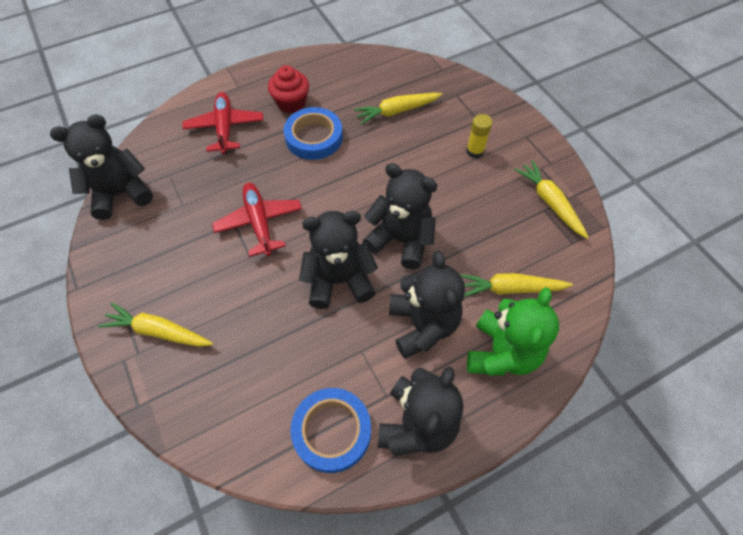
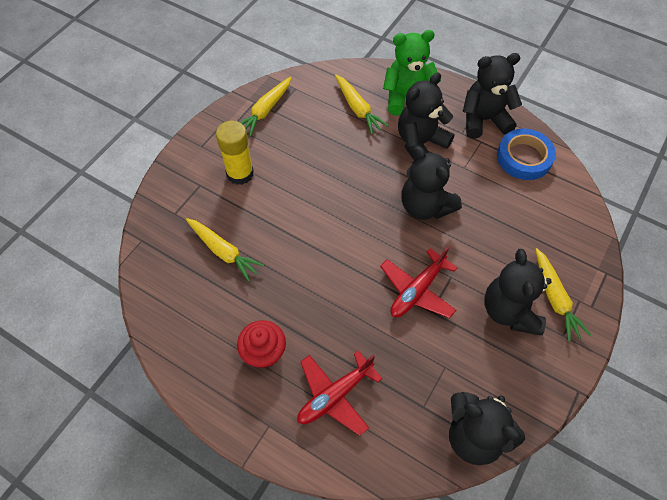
camera: 120 degrees left, 0 degrees up
(314, 137) = (297, 304): blue tape -> none
(401, 240) = (363, 184): black teddy bear -> black teddy bear (509, 311)
(475, 151) = (240, 173): yellow glue stick -> yellow glue stick, size x1.61

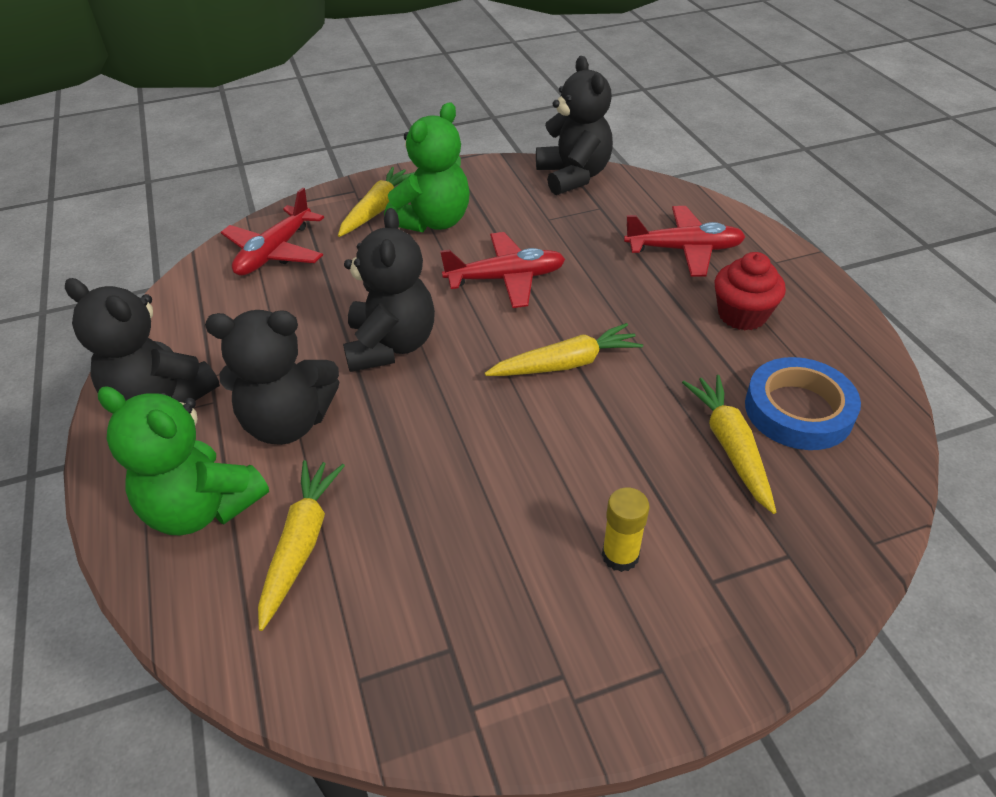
camera: 140 degrees left, 15 degrees down
(240, 173) = (620, 555): yellow glue stick -> yellow glue stick, size x0.62
(265, 111) = (467, 664): yellow carrot -> yellow carrot (566, 364)
(509, 311) = (433, 221): black teddy bear -> green teddy bear
(524, 157) = (197, 326): blue tape -> blue tape (798, 410)
(559, 223) = (275, 252): none -> red plane

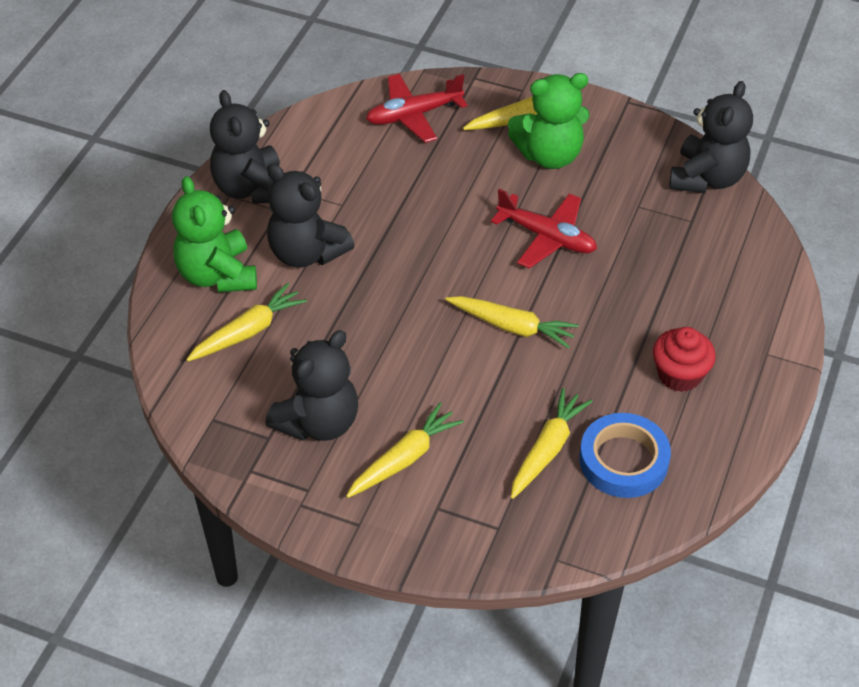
camera: 40 degrees right, 5 degrees up
(391, 345) = (416, 239): black teddy bear -> black teddy bear (318, 422)
(620, 555) = (404, 458): yellow glue stick -> yellow carrot
(684, 250) = (708, 298): red plane -> none

